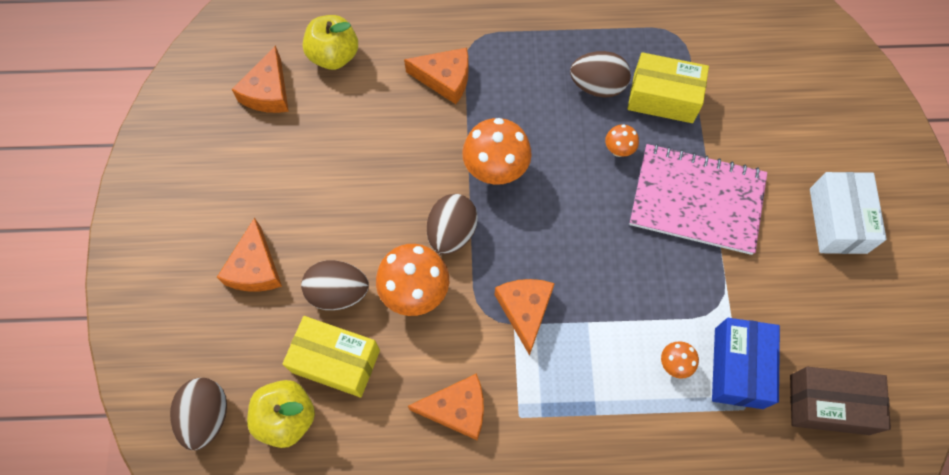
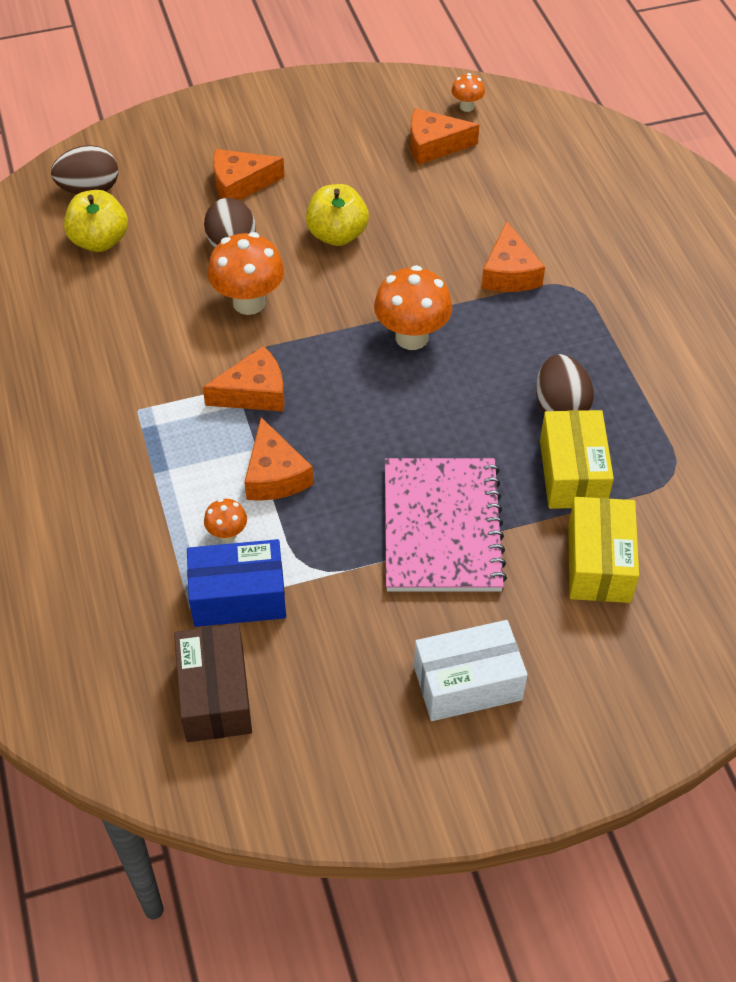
camera: 75 degrees right, 15 degrees down
(334, 56) = (498, 181): yellow apple -> yellow apple (337, 235)
(336, 361) = (162, 261): yellow box -> yellow box (599, 563)
(452, 233) = (324, 316): brown egg -> none
(457, 409) = (134, 359): orange cheese -> orange cheese (275, 475)
(618, 150) = (481, 441): orange mushroom -> orange mushroom (467, 107)

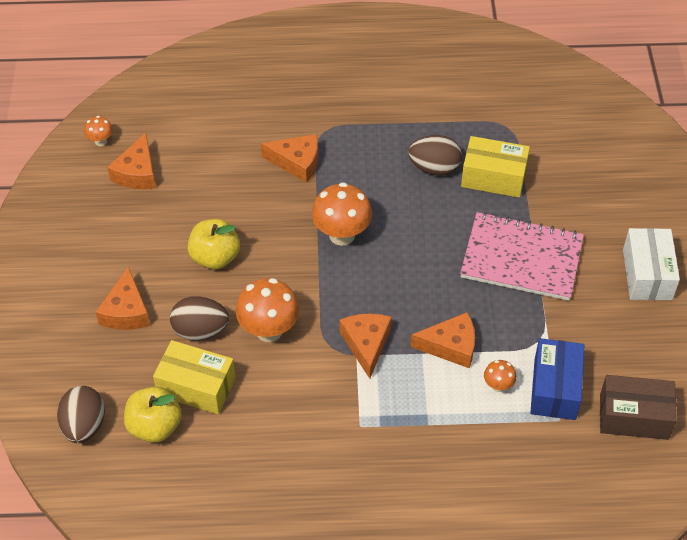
camera: 75 degrees left, 0 degrees up
(599, 563) = (569, 184): yellow box -> yellow box (196, 386)

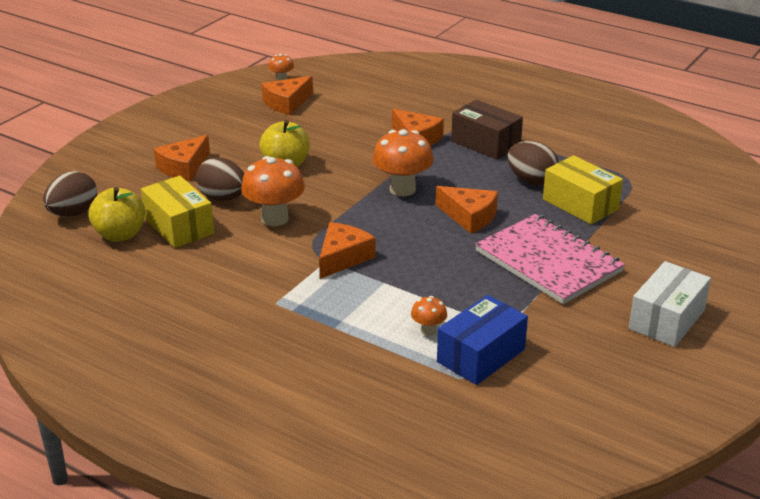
camera: 35 degrees right, 20 degrees down
(450, 346) = (415, 288): orange cheese -> orange cheese (469, 216)
(634, 417) = (539, 409): brown box -> brown box (485, 143)

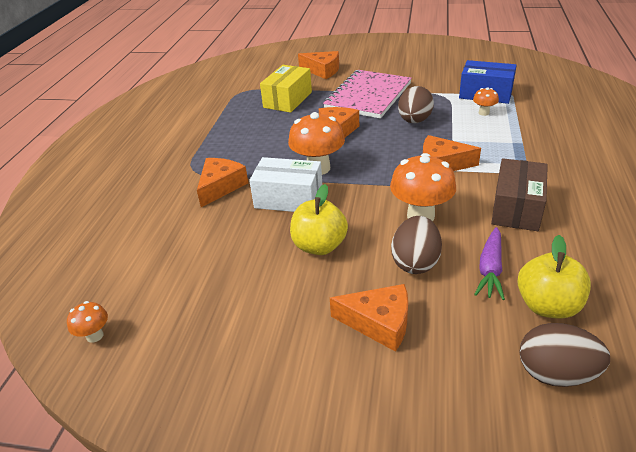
camera: 110 degrees left, 5 degrees up
(179, 226) = (490, 269): yellow box -> purple carrot
(287, 103) = (168, 302): orange cheese -> orange cheese (322, 71)
(485, 143) = (213, 152): brown box -> brown box (516, 208)
(531, 181) = (266, 121): brown egg -> brown egg (414, 121)
(667, 319) = (393, 59): white box -> white box (289, 198)

